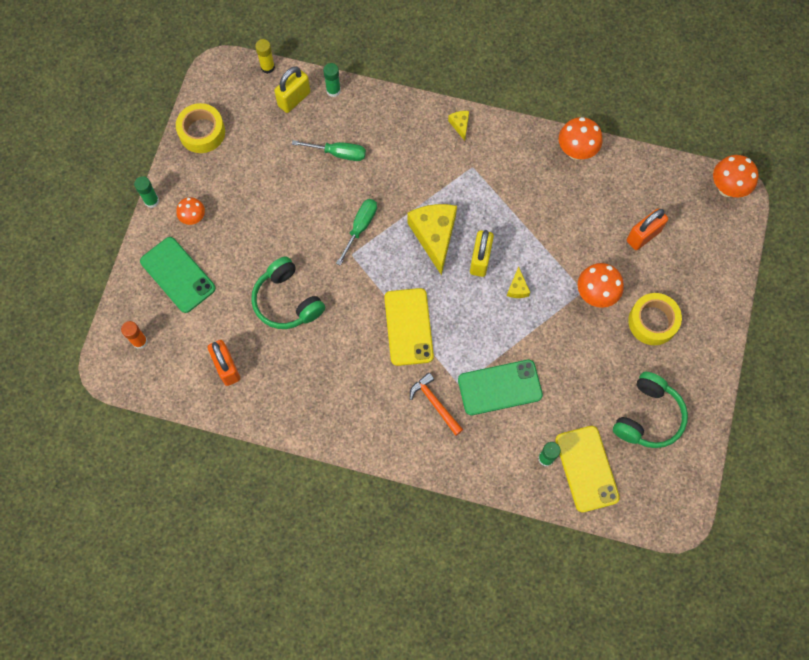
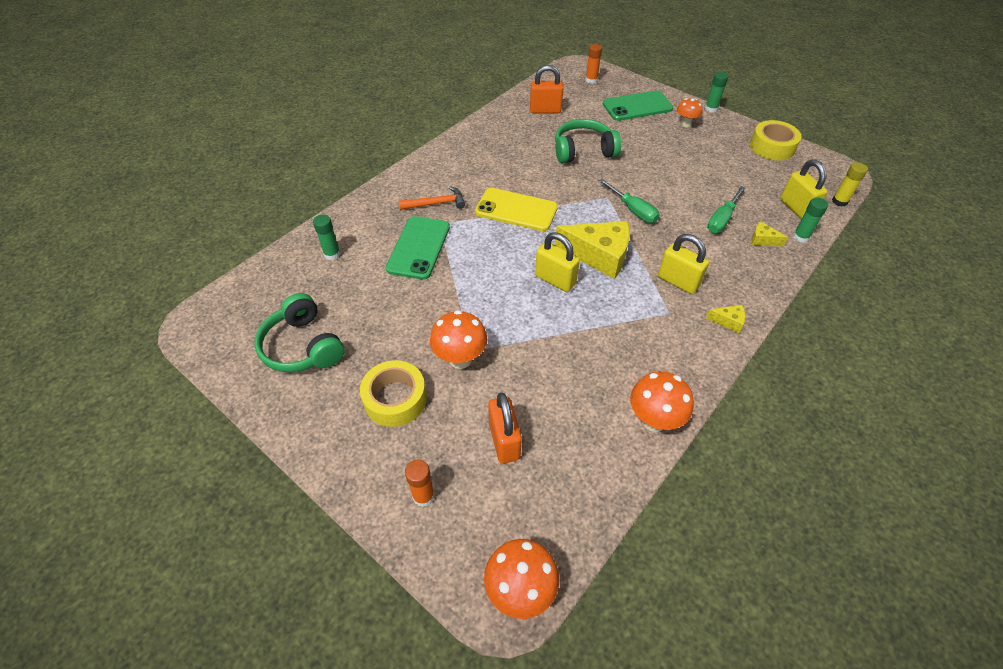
camera: 115 degrees right, 20 degrees down
(434, 169) = (678, 281): none -> yellow padlock
(517, 288) = (508, 297): yellow cheese -> yellow cheese (762, 240)
(586, 468) = (298, 278): yellow phone -> none
(707, 266) = (423, 496): none -> orange glue stick

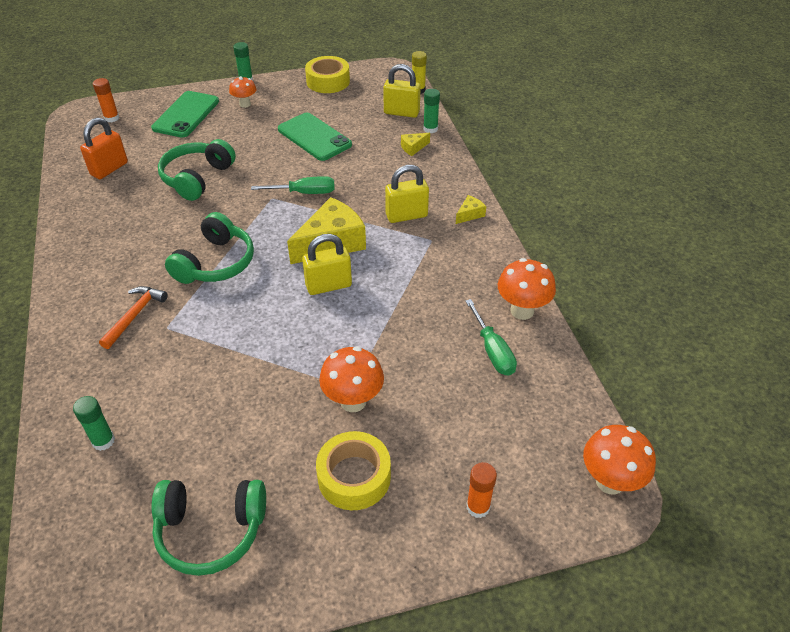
camera: 55 degrees left, 5 degrees down
(419, 248) = (180, 361): green phone -> green phone (314, 137)
(504, 441) = (467, 416): orange padlock -> none
(516, 210) = (216, 263): yellow phone -> green headphones
(722, 219) = (370, 153): green screwdriver -> green screwdriver (492, 350)

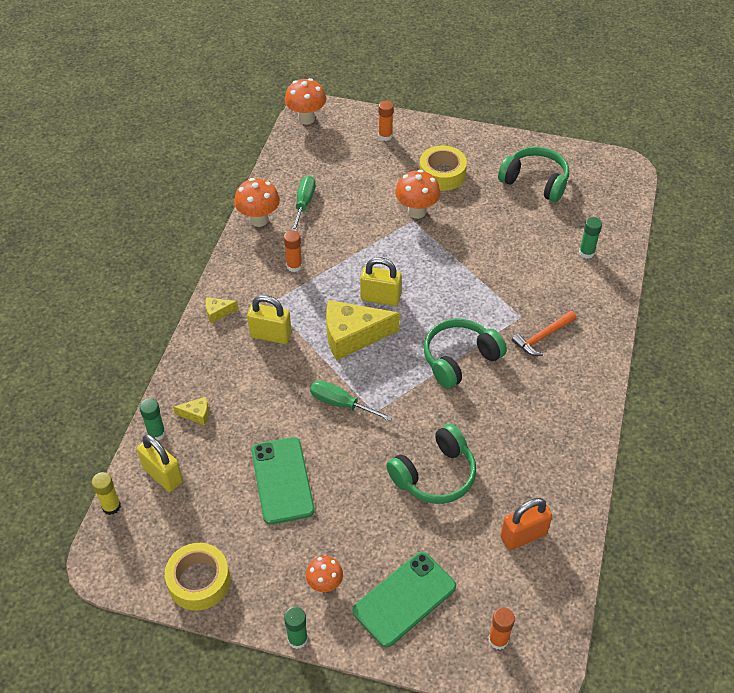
camera: 150 degrees left, 5 degrees up
(440, 280) = (294, 266): none -> orange glue stick

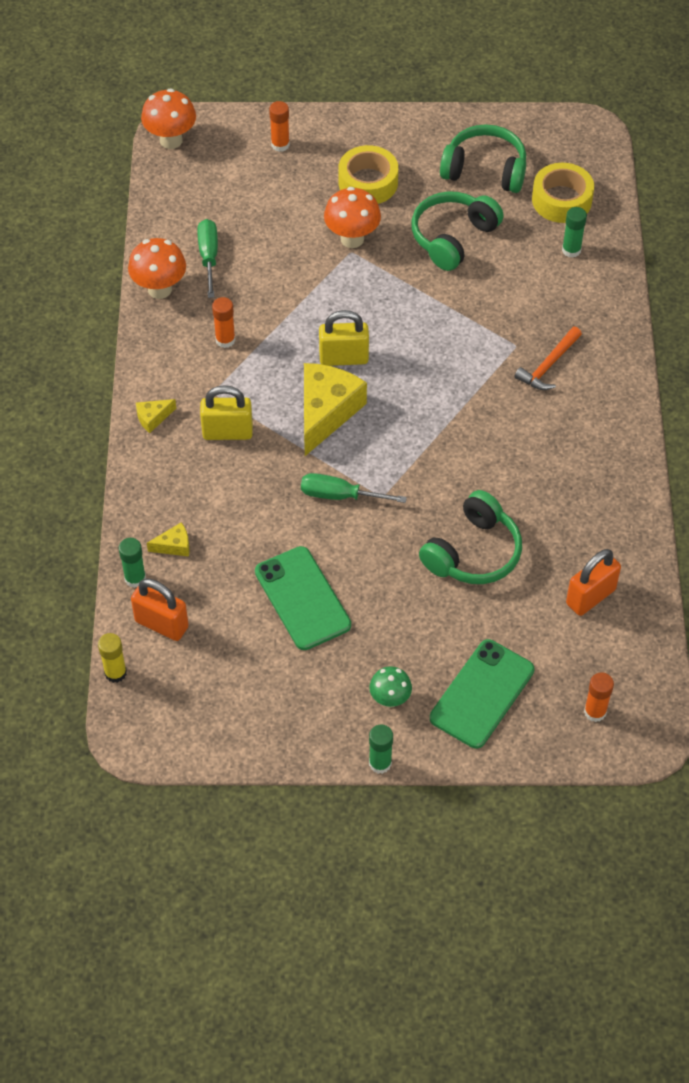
camera: 15 degrees left, 5 degrees up
(163, 475) = (161, 624): yellow padlock -> orange padlock
(199, 581) = (248, 729): yellow tape -> yellow tape (561, 200)
(325, 584) = (390, 699): orange mushroom -> green mushroom
(352, 336) = (326, 412): yellow cheese -> yellow cheese turned 135 degrees clockwise
(459, 359) = (460, 412): green headphones -> green headphones (452, 237)

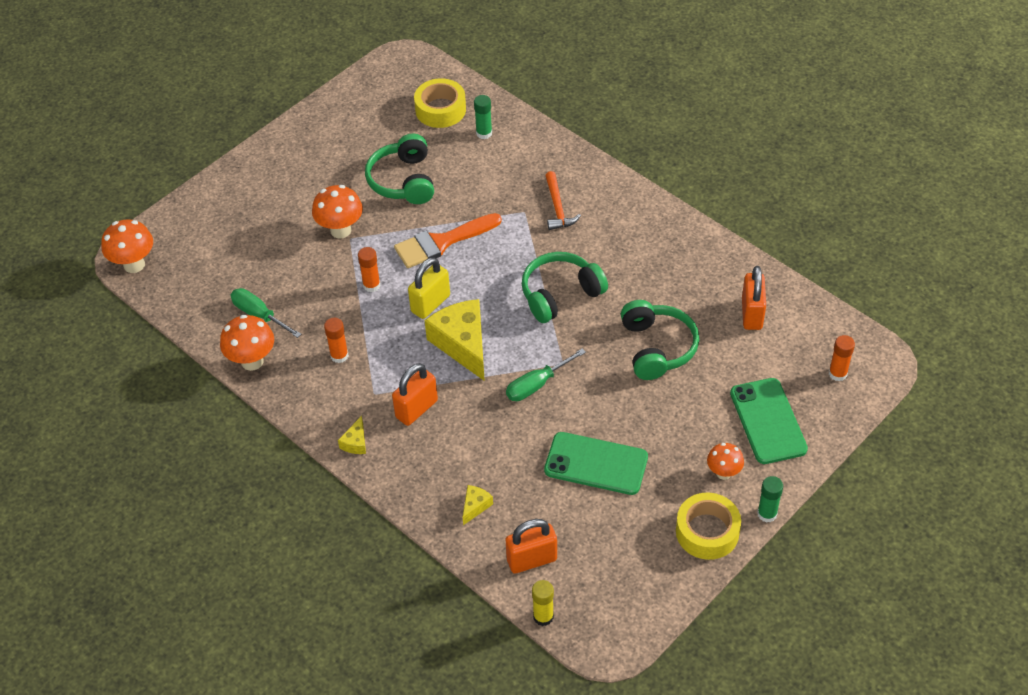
camera: 45 degrees left, 5 degrees down
(135, 578) = (477, 549): green glue stick -> none
(227, 432) = (416, 409): yellow padlock -> orange padlock
(280, 145) = (216, 211): orange glue stick -> orange glue stick (371, 285)
(368, 182) = (306, 190): yellow tape -> yellow tape (707, 532)
(390, 699) = (723, 473): green mushroom -> orange mushroom
(416, 315) = (441, 242): none -> orange brush
(485, 170) = (370, 127): green headphones -> green headphones (560, 294)

